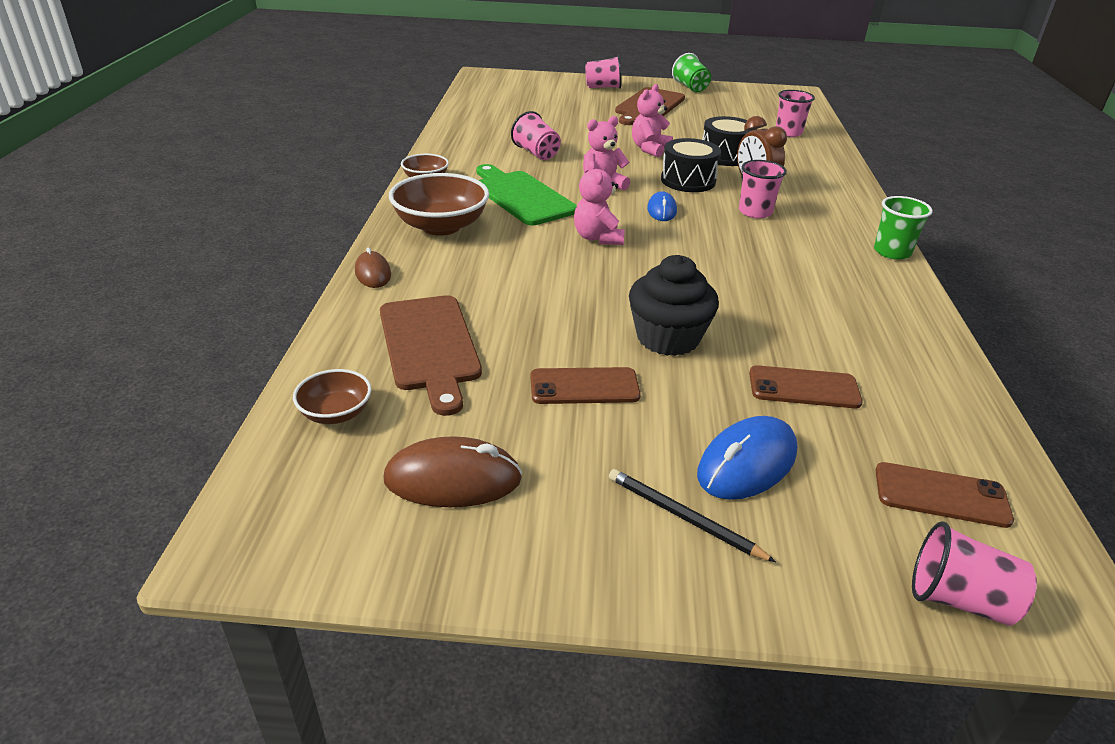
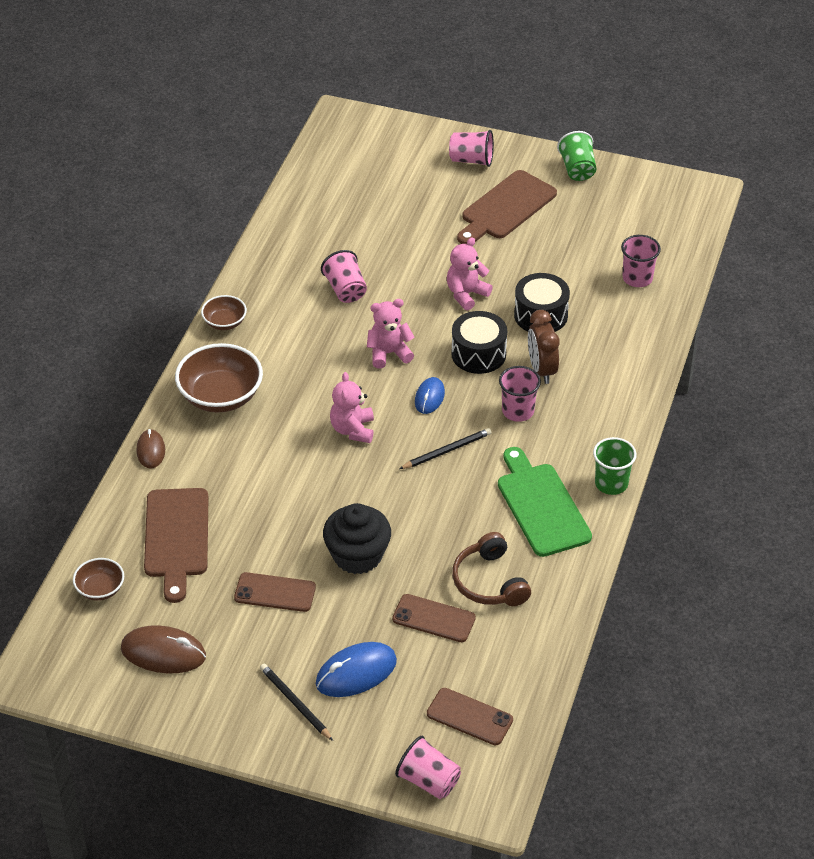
camera: 15 degrees right, 10 degrees up
(521, 196) = (306, 360): green cutting board -> green cutting board (541, 506)
(706, 244) = (446, 451): none -> black pencil
(840, 344) = (489, 582): none -> brown headphones

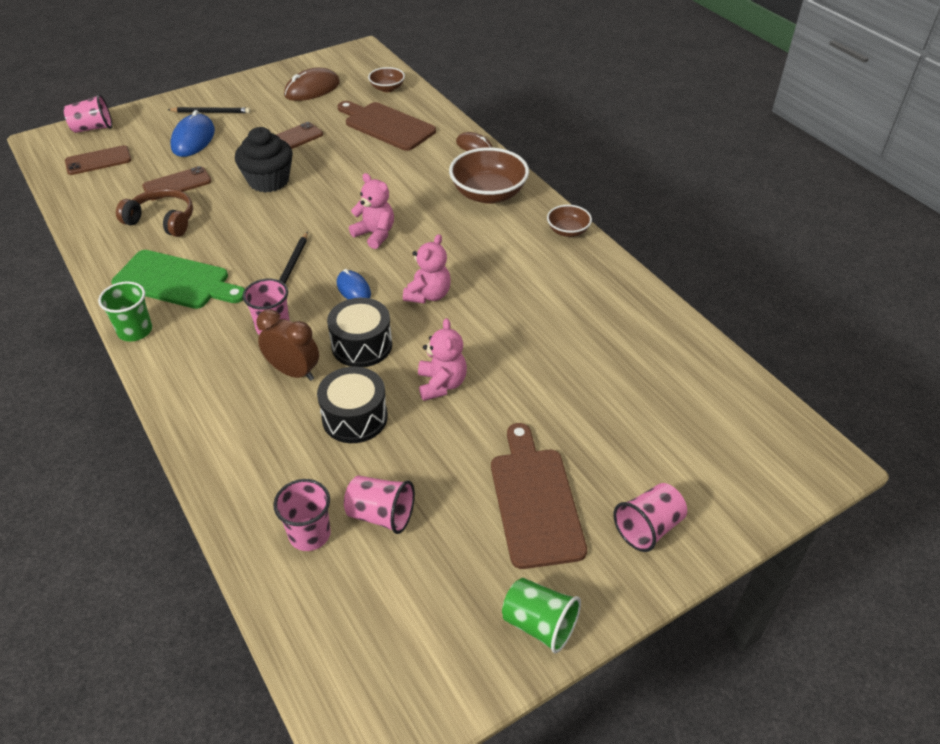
camera: 130 degrees right, 0 degrees up
(345, 290) = (534, 313): pink cup -> pink cup (381, 515)

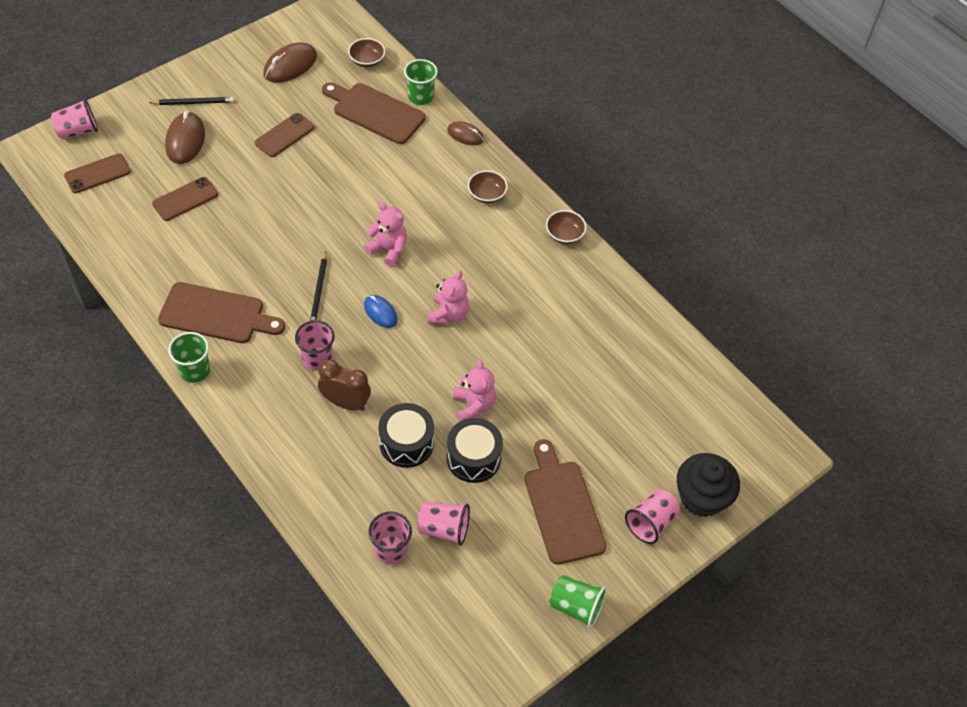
camera: 10 degrees left, 10 degrees up
(162, 220) = (183, 244): brown headphones -> none
(176, 281) = (216, 314): green cutting board -> brown cutting board
(193, 139) = (185, 140): blue mouse -> brown mouse
(268, 181) = (274, 190): black cupcake -> black cupcake (701, 497)
(362, 345) = (399, 372): black drum -> black drum (473, 458)
(434, 116) = (420, 96): none -> green cup
(488, 194) = (487, 195): brown bowl -> brown bowl, size x0.54

